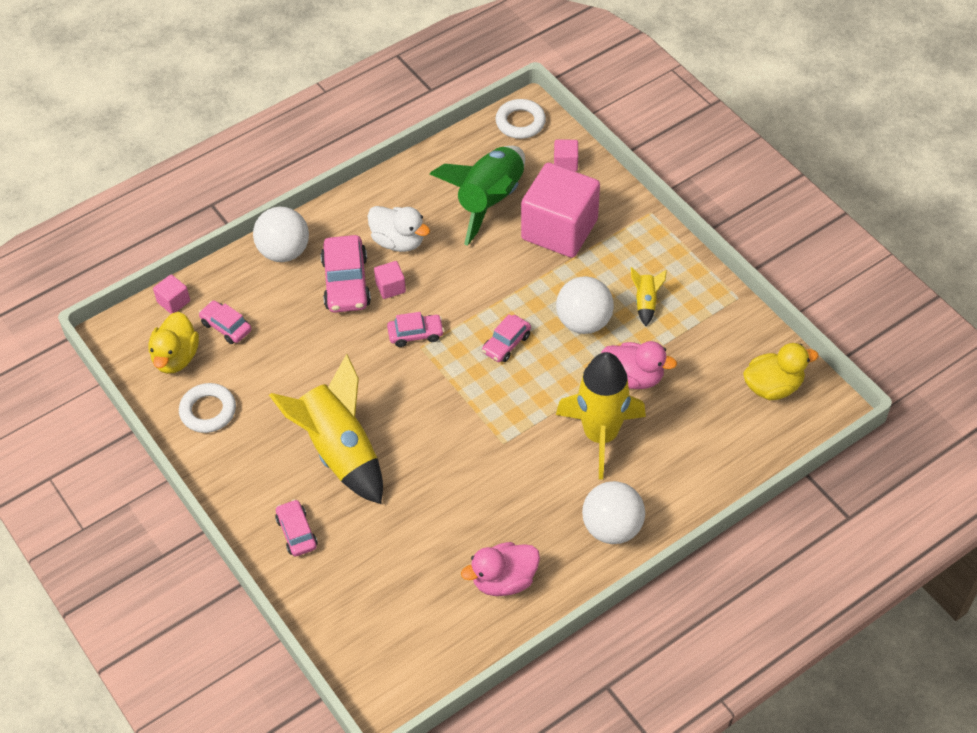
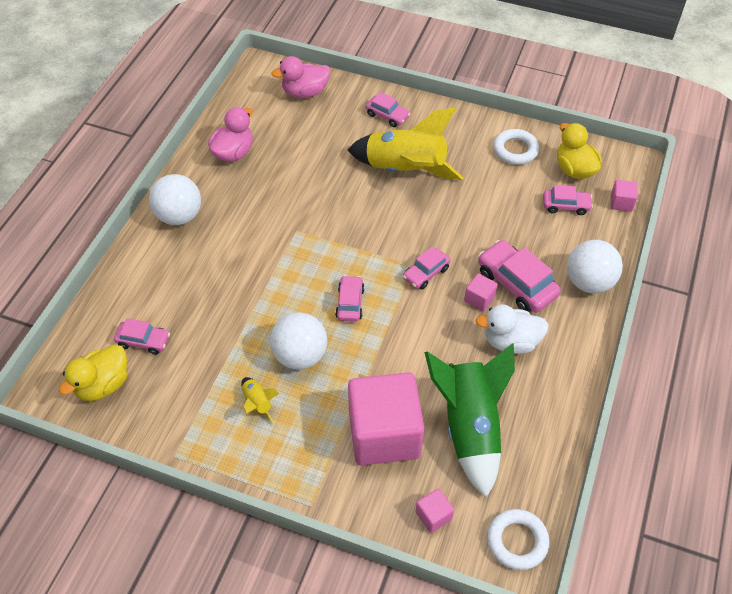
camera: 145 degrees right, 0 degrees up
(600, 435) = (227, 272): yellow rocket -> none
(633, 377) = (228, 330): pink duck -> pink duck (305, 92)
(717, 408) = (143, 341): none -> pink car

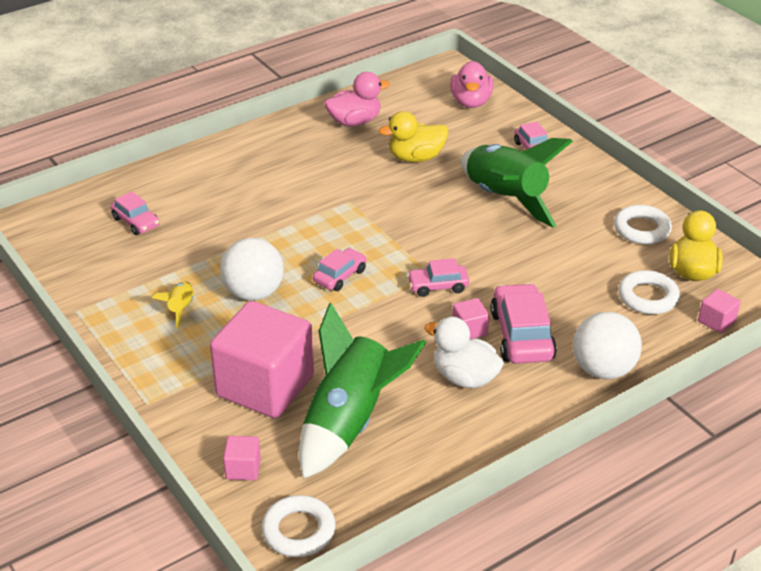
camera: 35 degrees right, 15 degrees down
(103, 384) = (74, 236): yellow duck -> yellow duck (416, 158)
(179, 216) = (258, 148): white ball -> none
(305, 92) = (471, 102): pink duck -> pink duck turned 105 degrees counterclockwise
(405, 170) = (505, 199): yellow rocket -> green rocket
(565, 206) = (648, 297): pink car -> white ring

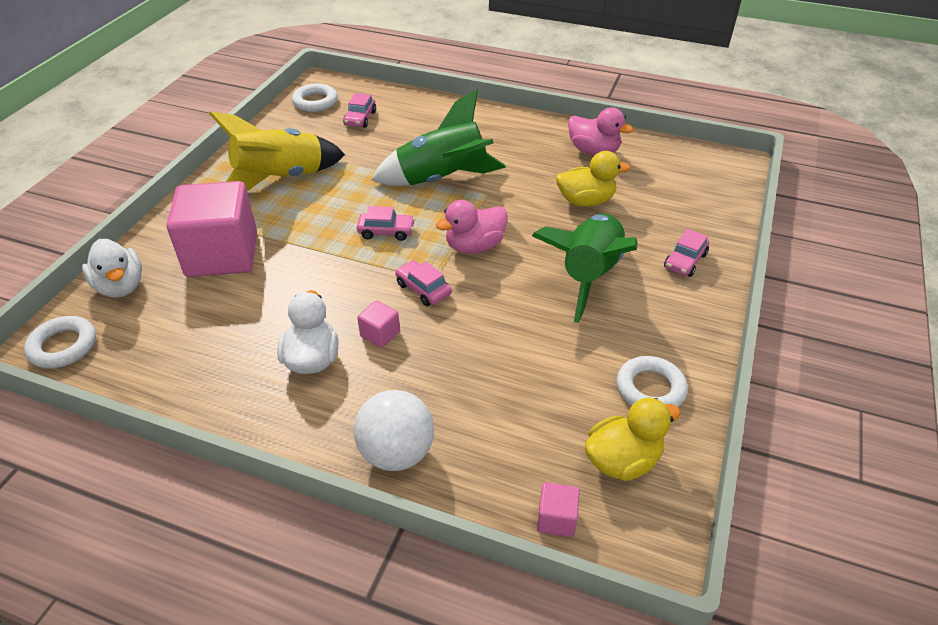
camera: 55 degrees right, 5 degrees up
(180, 309) = (280, 179): yellow rocket -> yellow rocket, size x2.36
(243, 468) = (121, 286): pink cube -> white duck
(253, 293) = (327, 201): white ball -> none
(350, 422) = (208, 317): green rocket -> green rocket (442, 179)
(416, 158) = (585, 201): yellow duck -> yellow duck turned 135 degrees clockwise
(471, 102) = (705, 195): pink duck -> pink duck (474, 246)
(521, 335) = (400, 371): pink car -> none
(648, 297) = (543, 440): white ring -> white ring (315, 102)

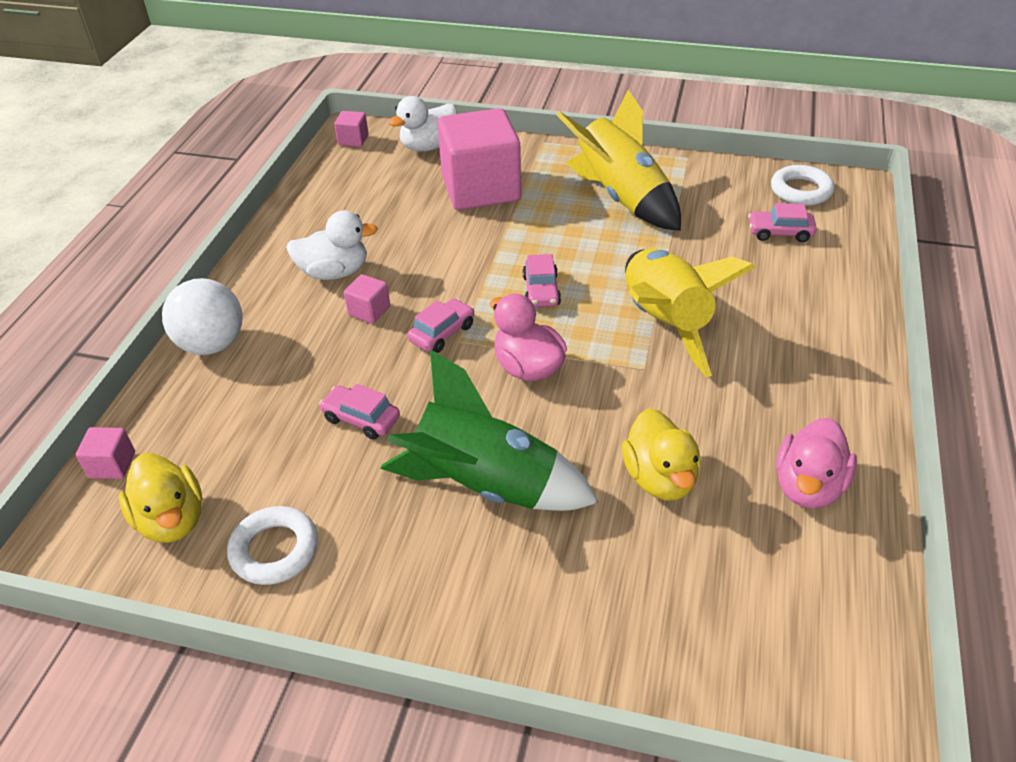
camera: 85 degrees right, 0 degrees up
(63, 346) = (353, 140): white ring -> pink cube
(442, 179) = (664, 323): green rocket -> yellow rocket
(685, 261) = (534, 606): pink car -> pink car (361, 419)

